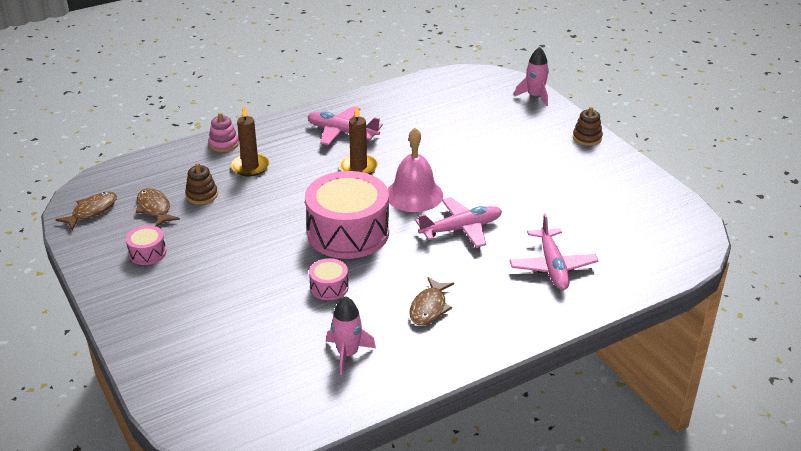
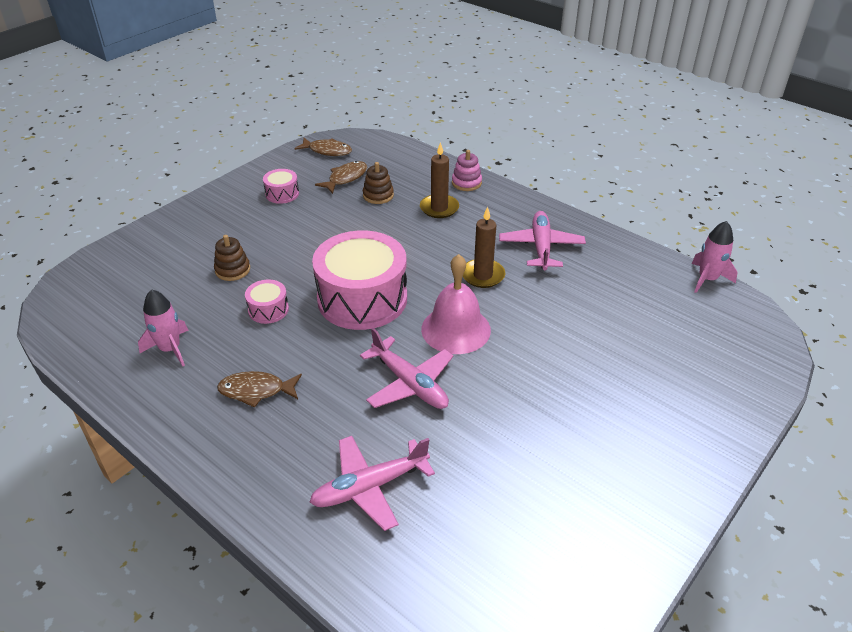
camera: 70 degrees right, 5 degrees up
(534, 96) = (758, 388): pink rocket -> pink rocket (707, 279)
(587, 138) = (696, 468): brown stacking toy -> brown stacking toy (232, 270)

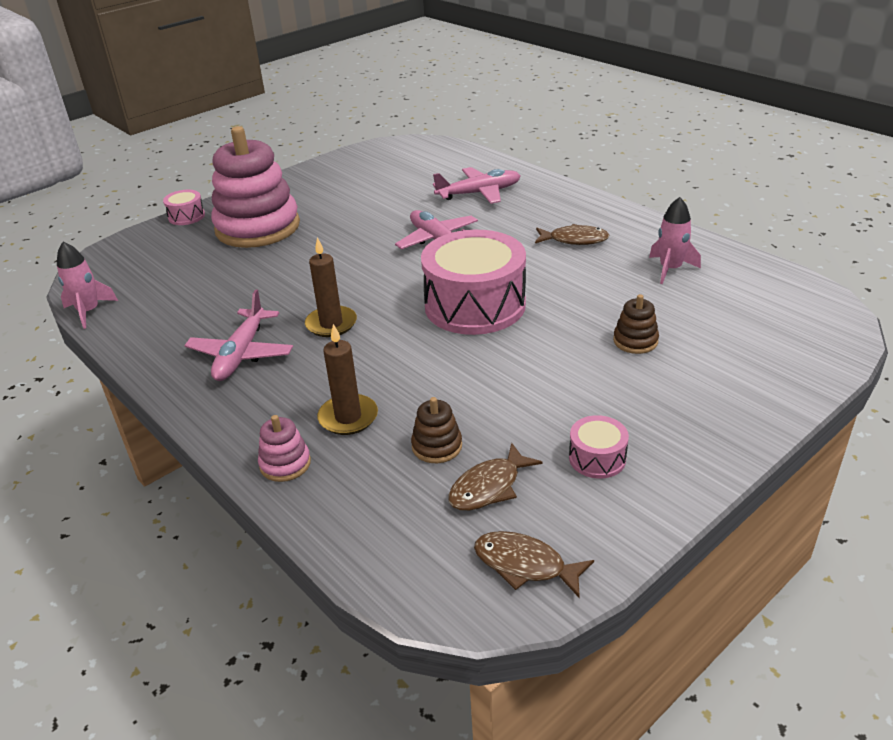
camera: 170 degrees left, 5 degrees down
(268, 310) = (579, 298): pink drum -> pink drum (186, 216)
(456, 329) = (383, 276): pink bell -> none
(635, 402) = (257, 227): none -> pink stacking toy

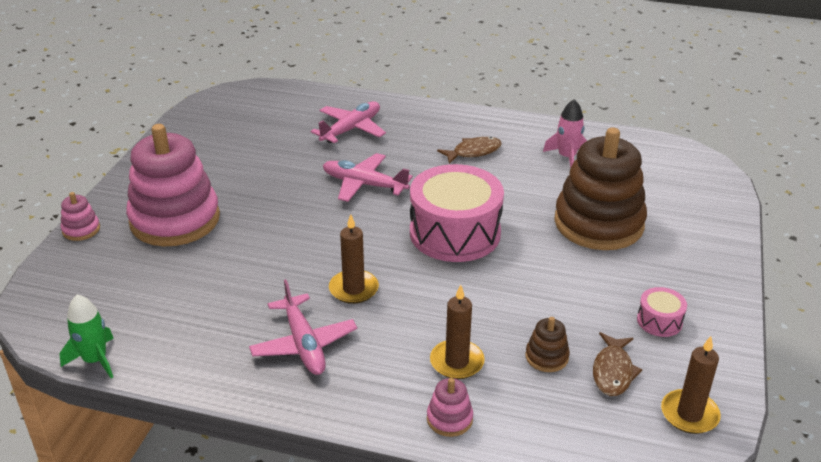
camera: 35 degrees left, 0 degrees up
(89, 312) = (95, 360): pink rocket -> green rocket
(186, 216) = (81, 230): pink drum -> pink stacking toy
(525, 565) = (689, 414): brown fish -> brown candle
(635, 341) = (598, 223): brown stacking toy -> brown stacking toy, size x2.45

